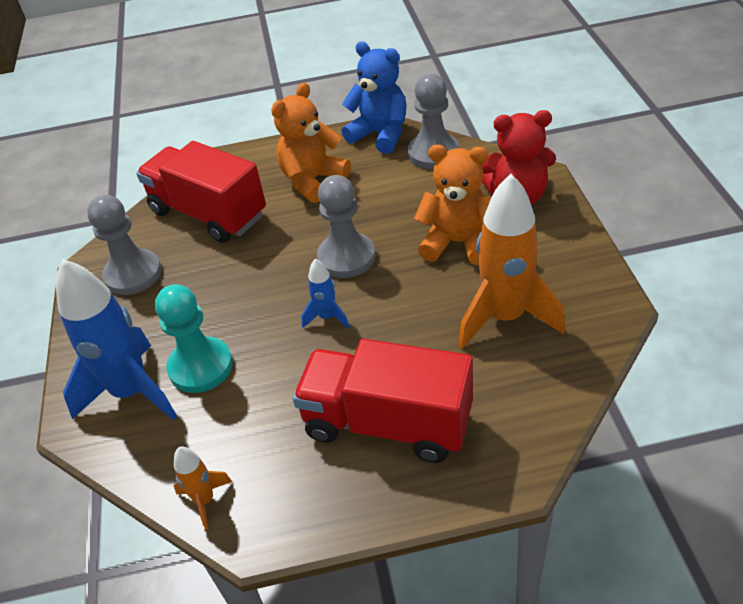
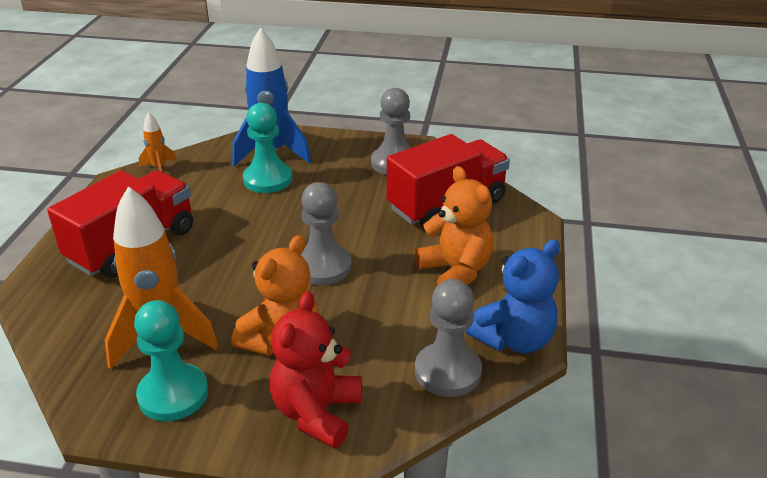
camera: 105 degrees right, 10 degrees down
(327, 317) = (261, 241): blue rocket -> none
(559, 276) = (173, 394): none -> turquoise pawn

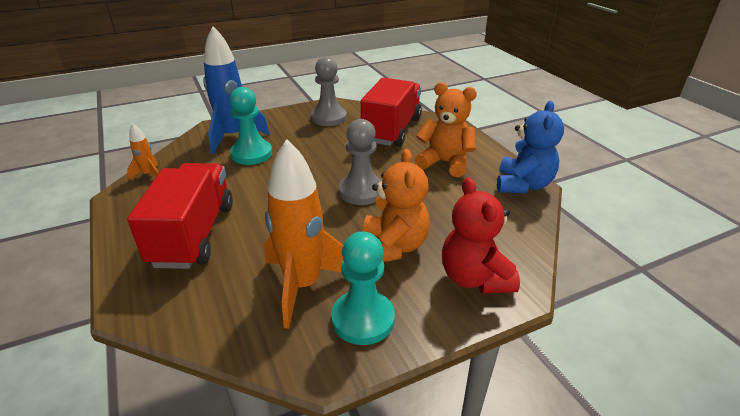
camera: 35 degrees left, 0 degrees up
(447, 372) = (513, 217): grey pawn -> none

